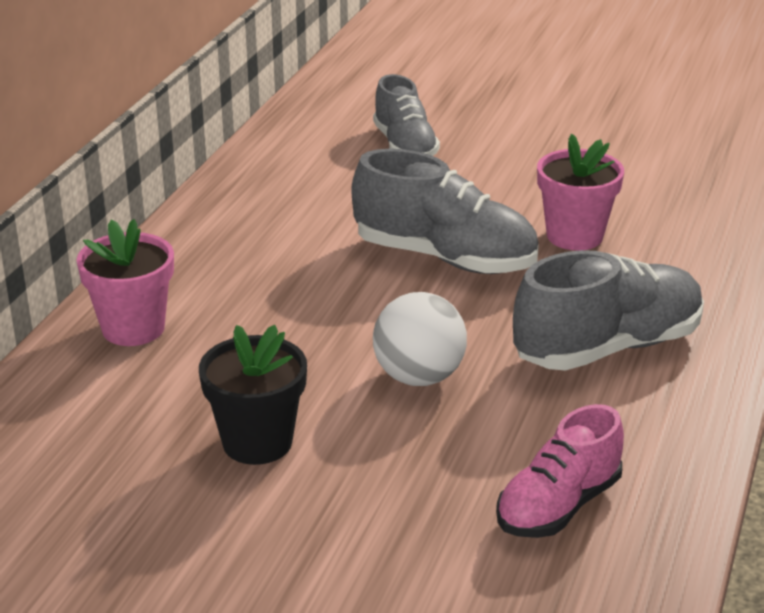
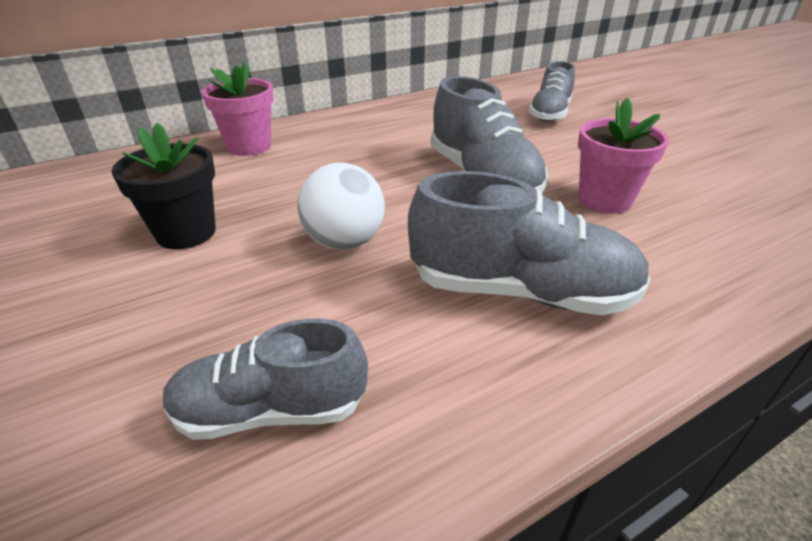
camera: 40 degrees right, 5 degrees up
(558, 506) = (271, 410): pink shoe -> grey shoe

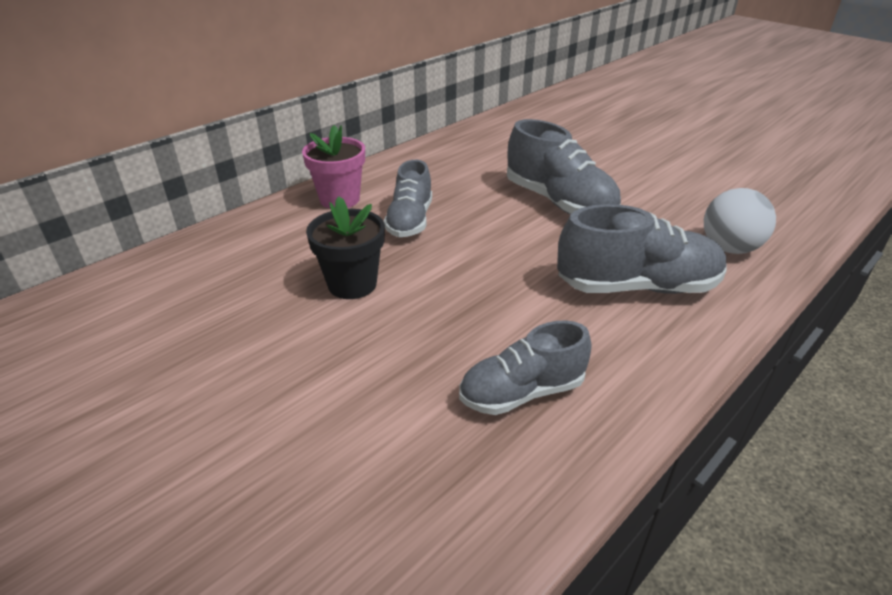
camera: 15 degrees left, 0 degrees up
(344, 242) = (487, 271): white ball -> white ball (729, 248)
(549, 114) = (579, 135): grey shoe -> grey shoe (410, 221)
(604, 200) = (659, 208): pink flower pot -> none

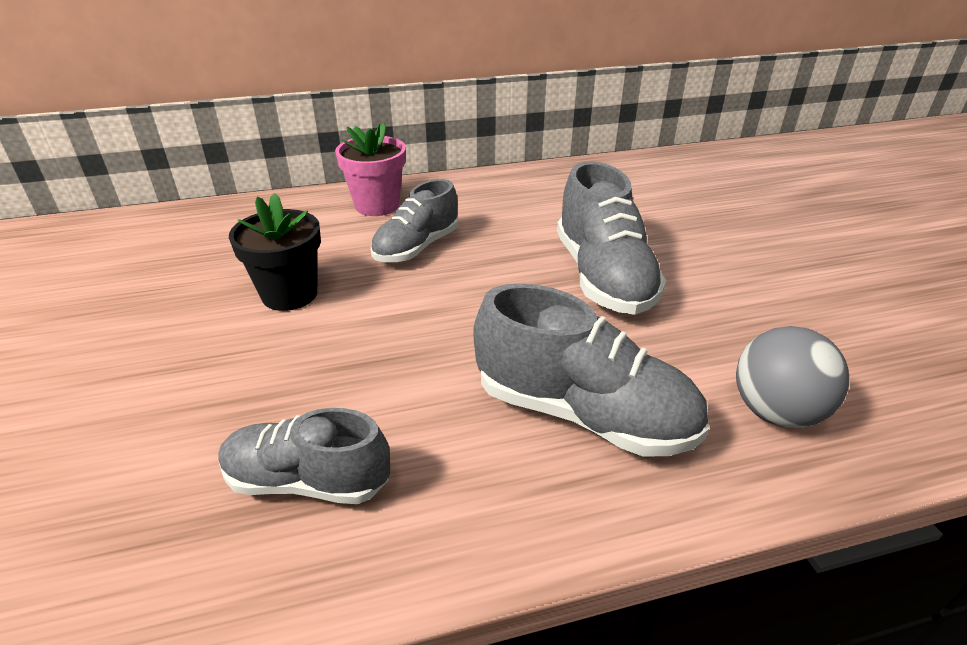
camera: 30 degrees right, 0 degrees up
(729, 248) = (775, 412): white ball -> grey ball

